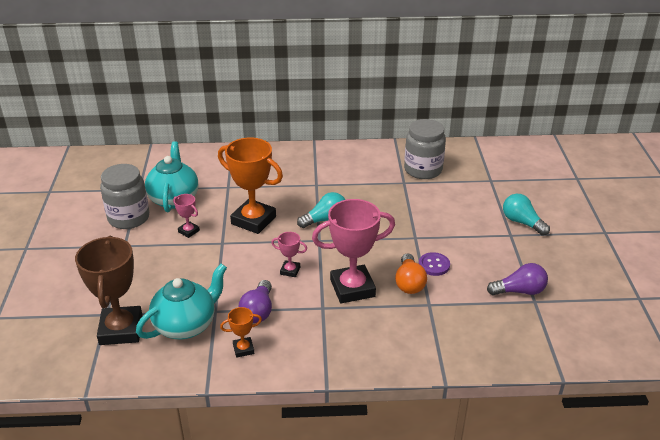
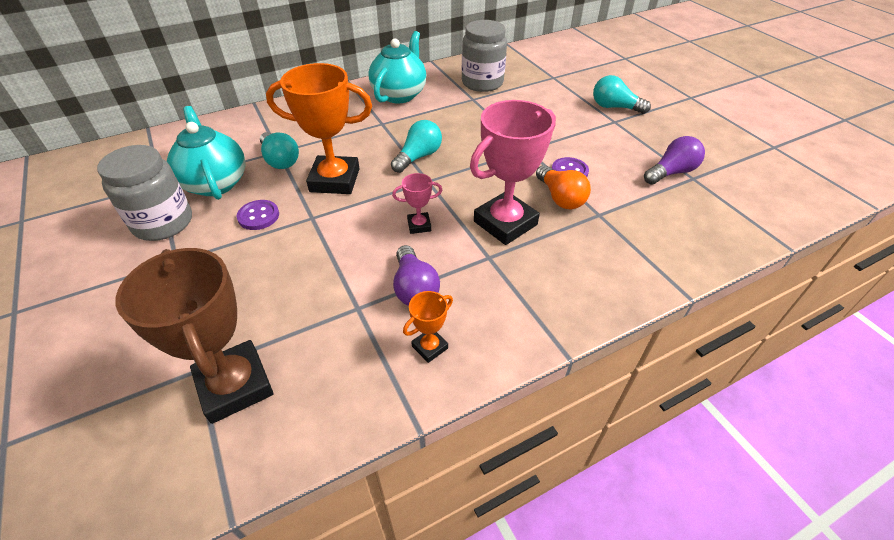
camera: 25 degrees left, 10 degrees up
(186, 325) = (329, 342): turquoise teapot -> turquoise teapot (399, 94)
(189, 231) = (258, 216): pink trophy -> purple button
(225, 194) = (280, 160): none -> turquoise light bulb

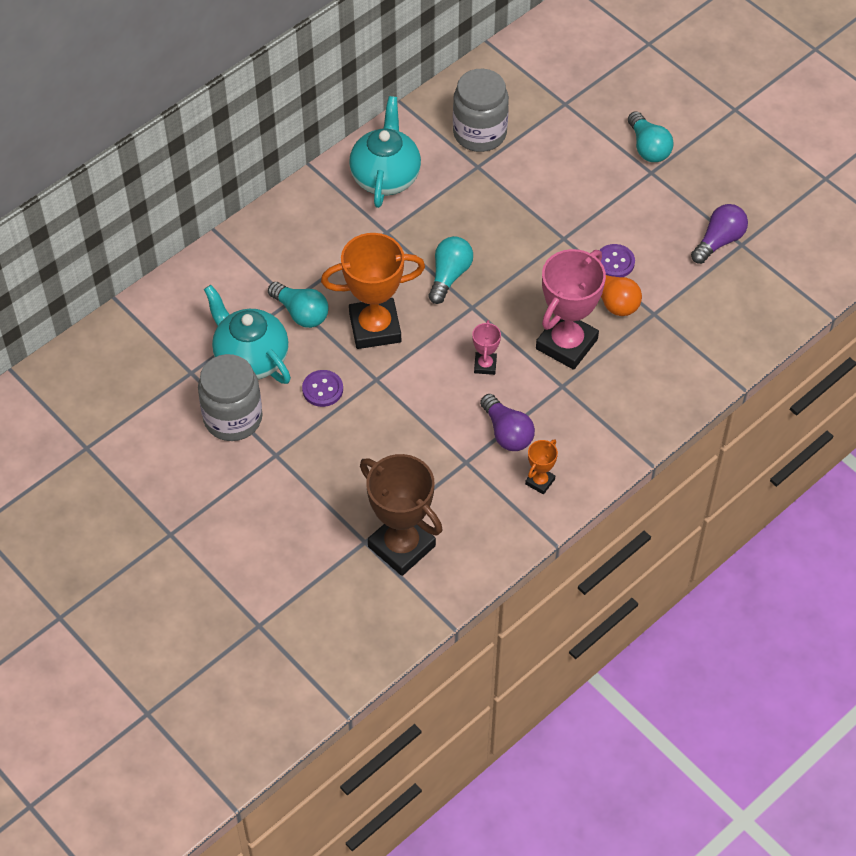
camera: 15 degrees left, 10 degrees up
(419, 225) = (485, 365): pink trophy -> pink trophy turned 60 degrees counterclockwise
(614, 107) = (648, 147): turquoise light bulb -> turquoise light bulb turned 120 degrees counterclockwise

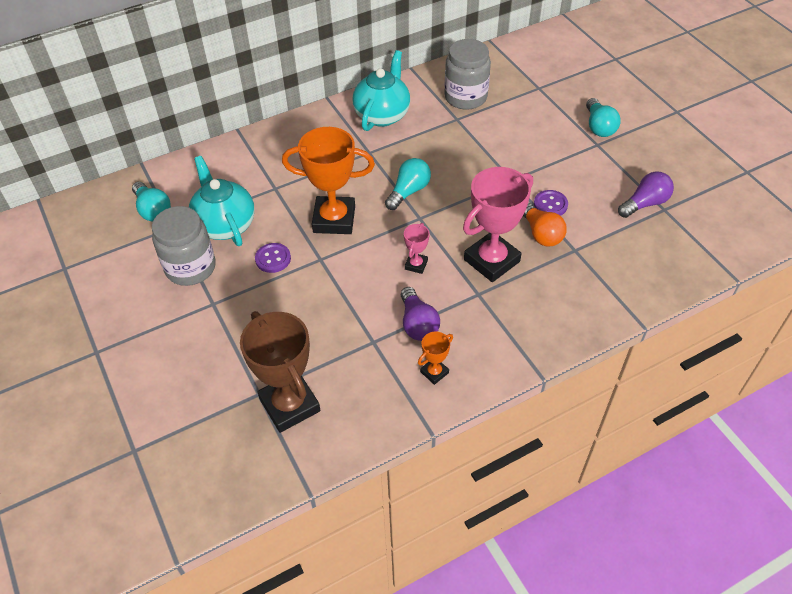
camera: 15 degrees right, 5 degrees down
(301, 313) = (279, 198): turquoise light bulb -> turquoise light bulb (153, 210)

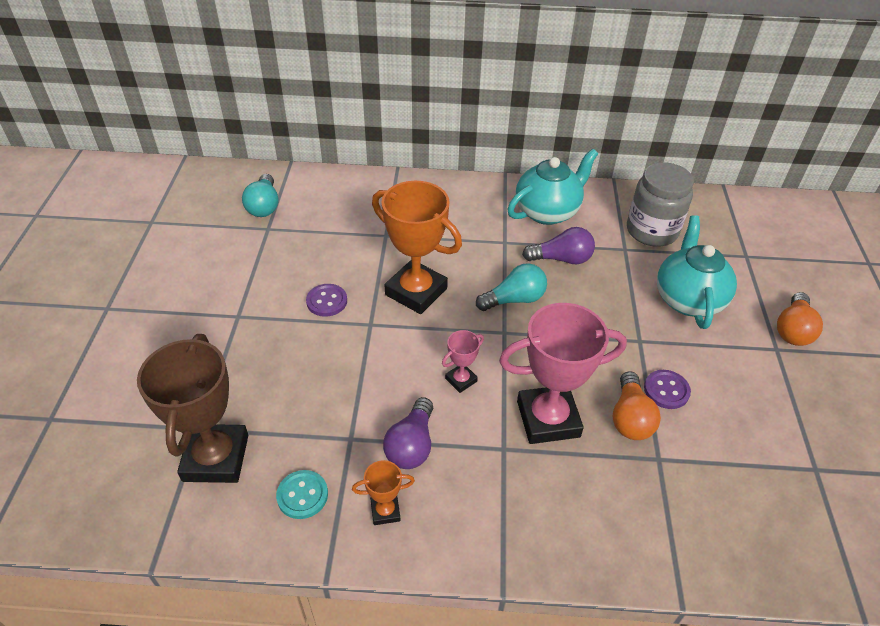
camera: 30 degrees right, 5 degrees down
(190, 267) = (249, 272): grey jar -> none
(225, 225) = (312, 248): turquoise teapot -> turquoise teapot (688, 299)
(372, 394) = (302, 495): none -> turquoise button
(599, 127) = (793, 330): turquoise light bulb -> orange light bulb
(644, 203) = (792, 448): purple light bulb -> purple light bulb (561, 259)

